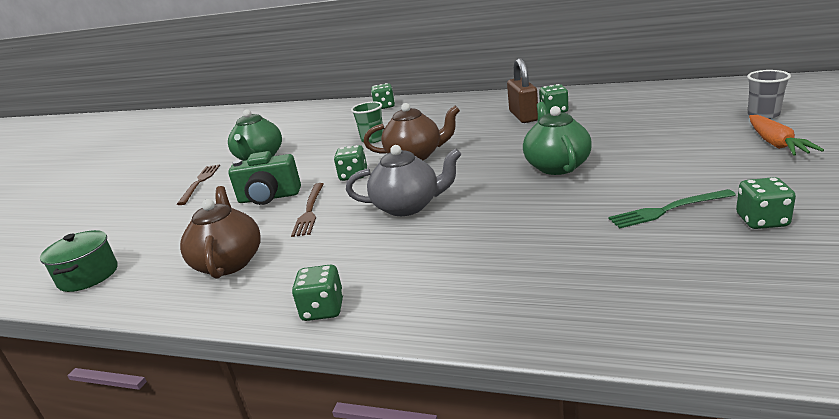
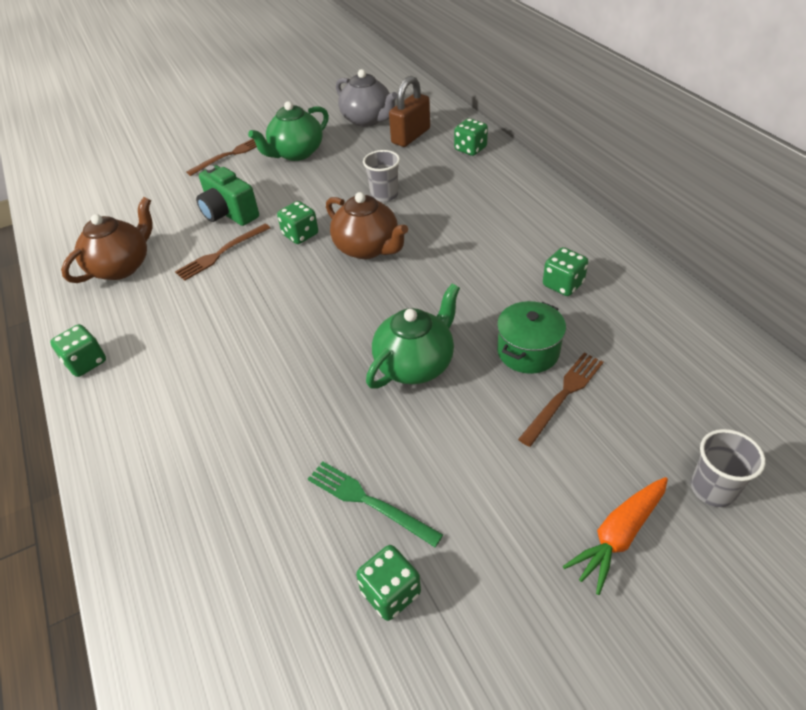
camera: 45 degrees right, 20 degrees up
(88, 276) = (71, 211): green pot -> green pot (528, 351)
(373, 139) = (384, 195): green cup -> grey cup
(408, 206) = (264, 308): grey teapot -> grey teapot (368, 120)
(523, 116) = (528, 267): brown padlock -> brown padlock (411, 136)
(647, 132) = (563, 396): none -> brown fork

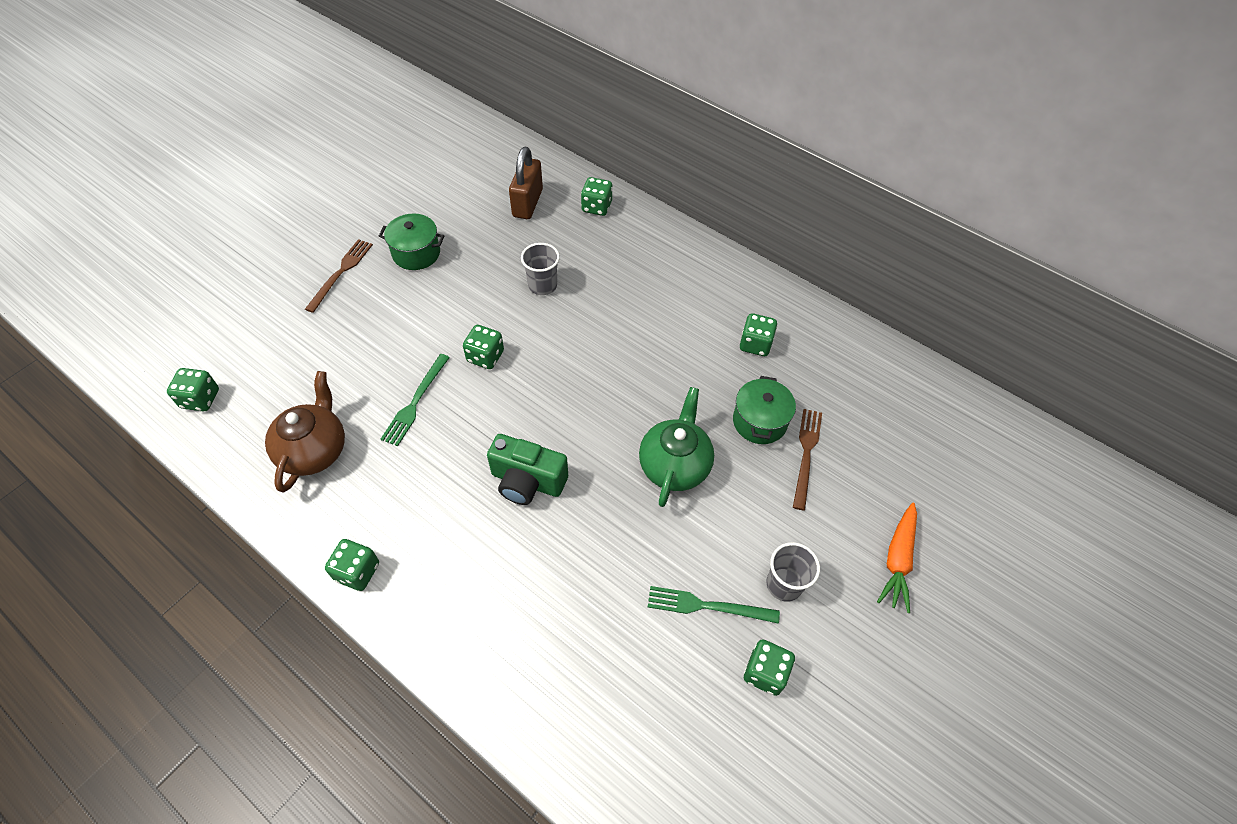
camera: 30 degrees left, 10 degrees up
(72, 213) = (200, 399): none -> green dice
(222, 253) = (416, 401): brown fork -> green fork
(229, 213) = (391, 350): green camera -> green camera (527, 481)
(296, 153) = (416, 253): green teapot -> green pot
(368, 120) = (469, 190): grey teapot -> none
(368, 248) = (562, 354): brown teapot -> none
(713, 489) = (942, 497): grey cup -> grey cup (784, 584)

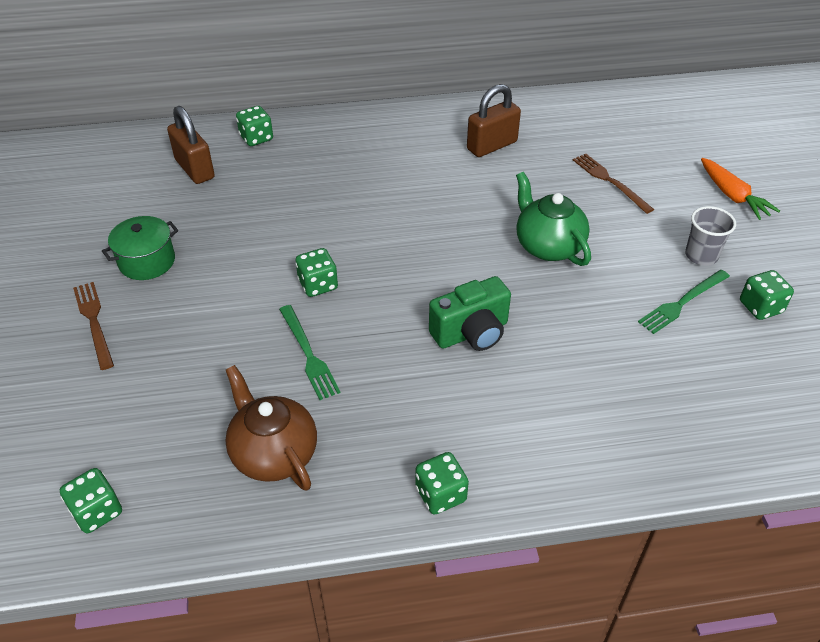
camera: 45 degrees left, 10 degrees down
(542, 285) = (291, 211): grey cup -> none
(755, 344) = (492, 146): green dice -> brown padlock
(759, 421) = (559, 184): green pot -> none

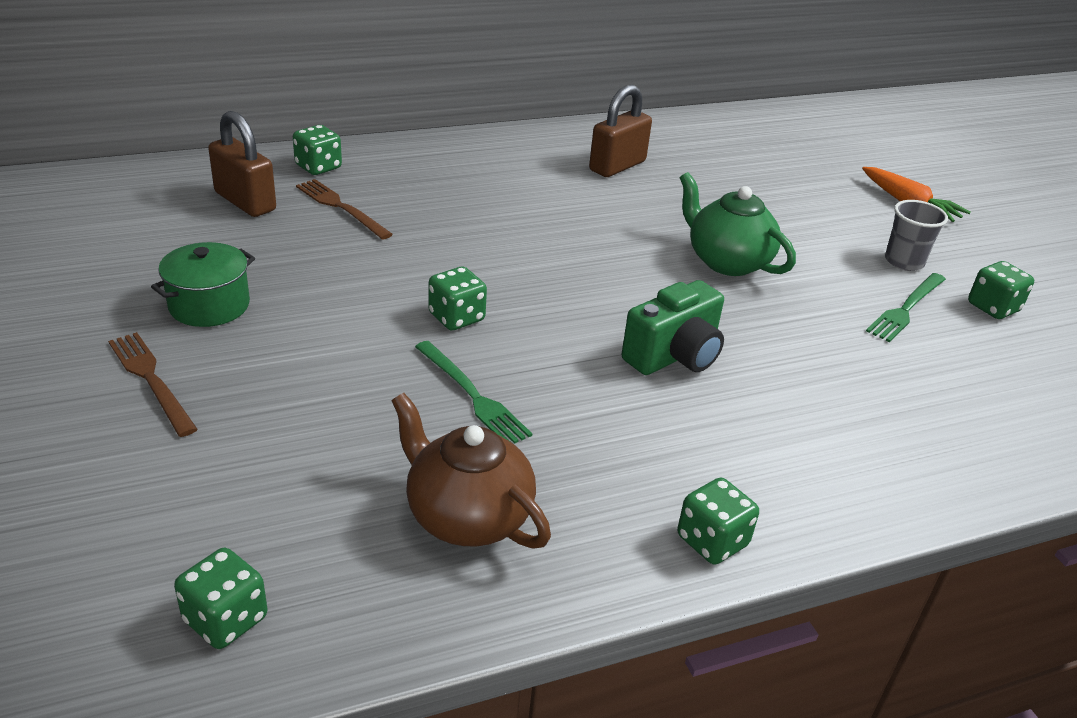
camera: 15 degrees left, 10 degrees down
(610, 182) = (769, 196): brown fork -> brown fork (341, 208)

